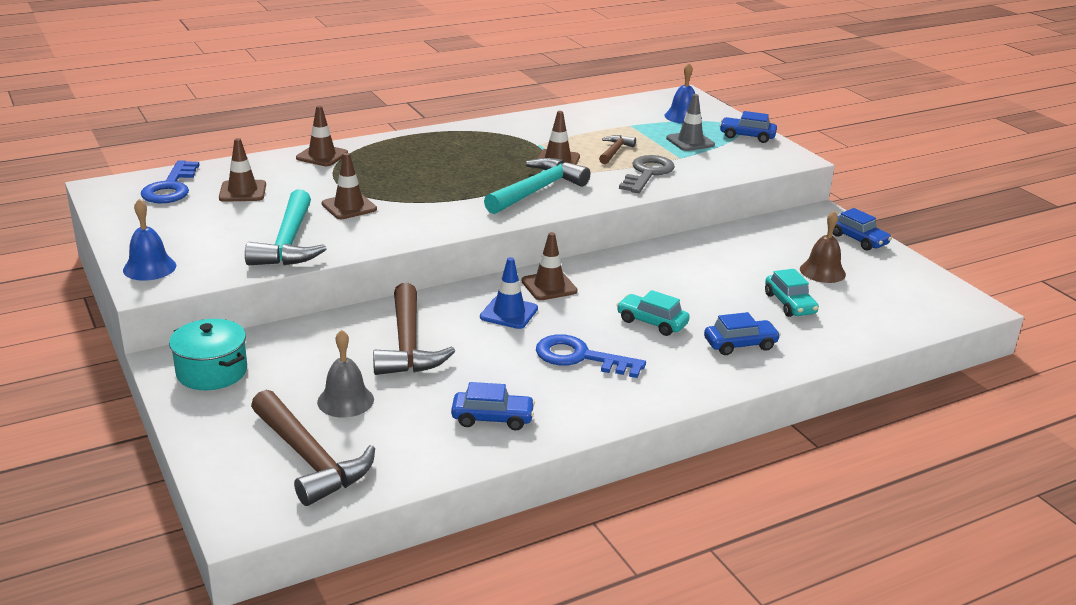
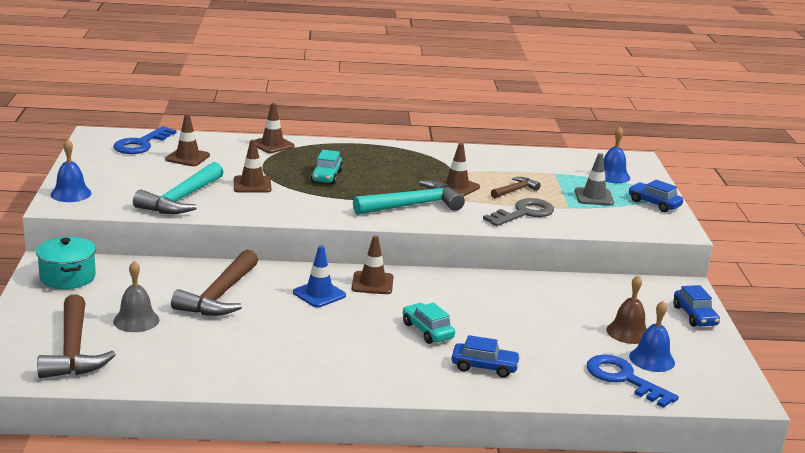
camera: 25 degrees right, 5 degrees down
(492, 418) = (226, 362): blue car -> none
(580, 357) = (340, 340): blue key -> blue key (623, 379)
(789, 304) = (566, 349): turquoise car -> turquoise car (326, 176)
(868, 292) = (652, 359): none -> blue bell

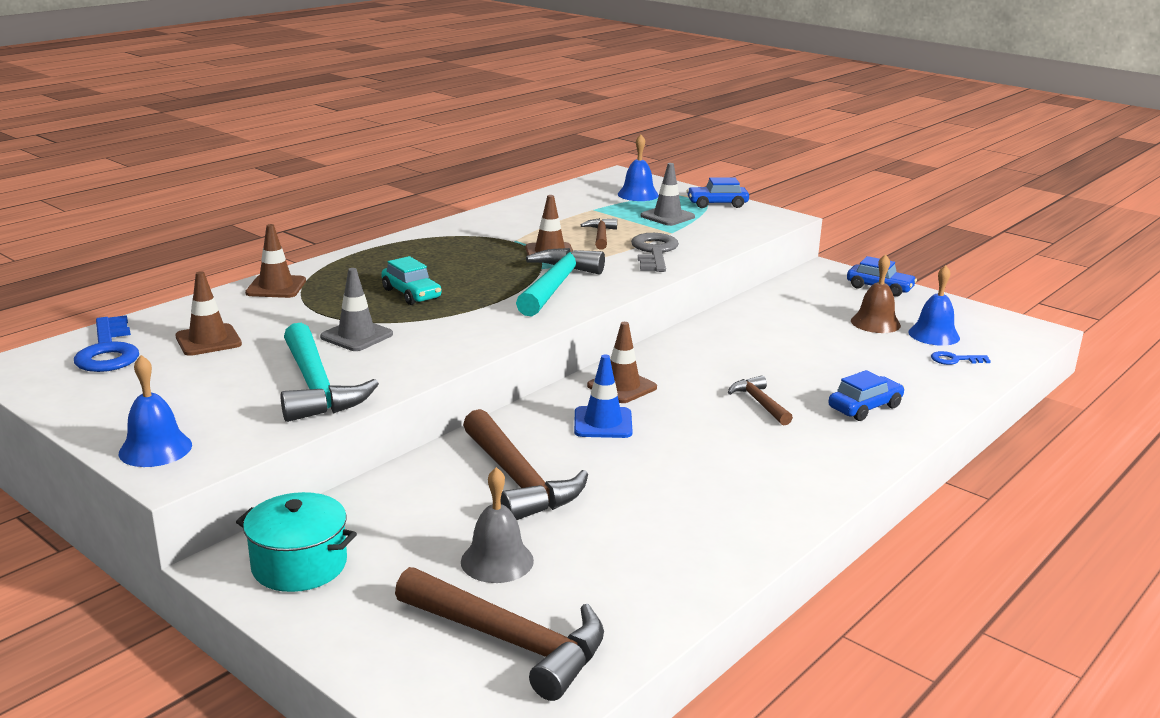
camera: 45 degrees left, 0 degrees up
(252, 185) = (356, 336): brown traffic cone -> grey traffic cone
(427, 331) = (759, 403): turquoise car -> brown hammer
(623, 379) = (954, 360): blue key -> blue key, size x0.52

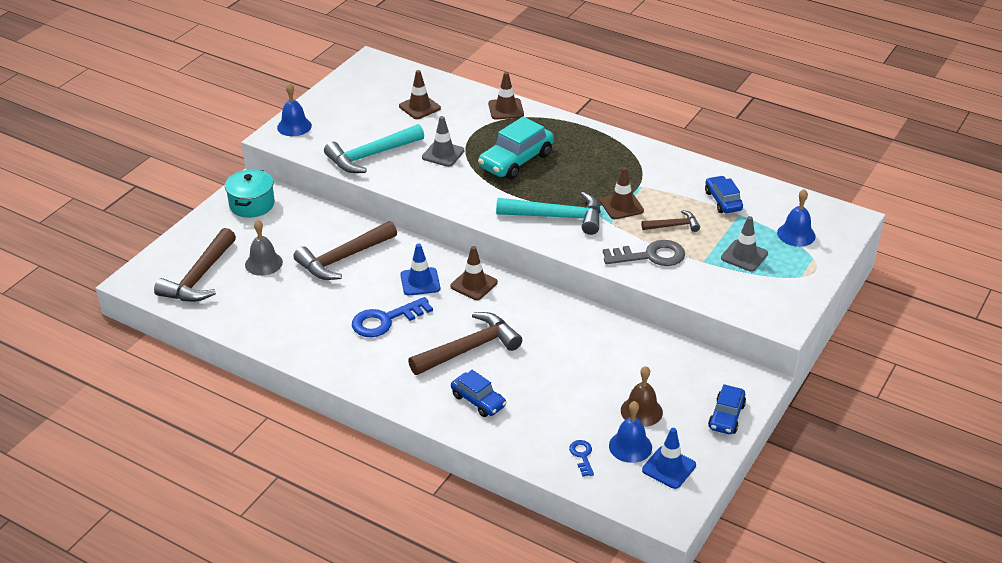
camera: 80 degrees right, 15 degrees up
(108, 351) = (396, 81): blue key -> blue key (385, 320)
(411, 294) = (516, 161): turquoise car -> turquoise car, size x1.65
(717, 204) = (798, 282): blue car -> blue car (723, 201)
(759, 403) = (469, 349): brown hammer -> brown hammer, size x1.88
(963, 322) = (669, 467): none -> blue traffic cone

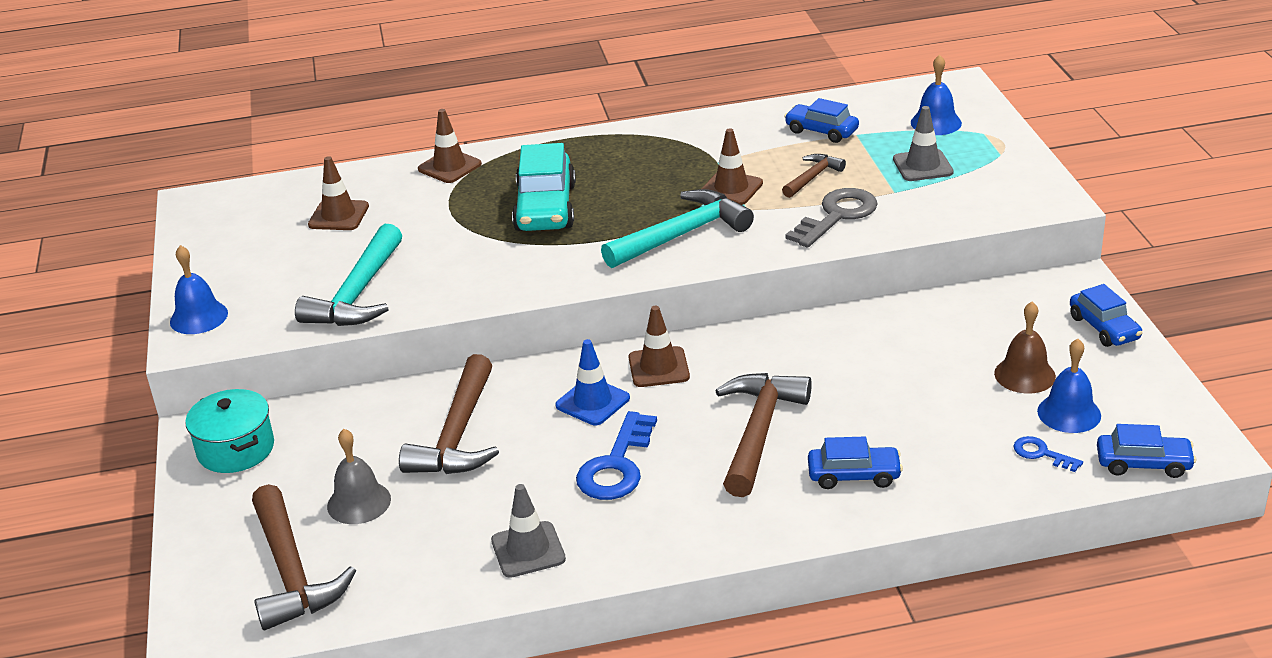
camera: 40 degrees left, 5 degrees down
(443, 154) = (447, 246): grey traffic cone -> grey traffic cone (528, 550)
(624, 498) = (1143, 464): none -> blue car
(669, 467) = (1134, 407): blue traffic cone -> none

